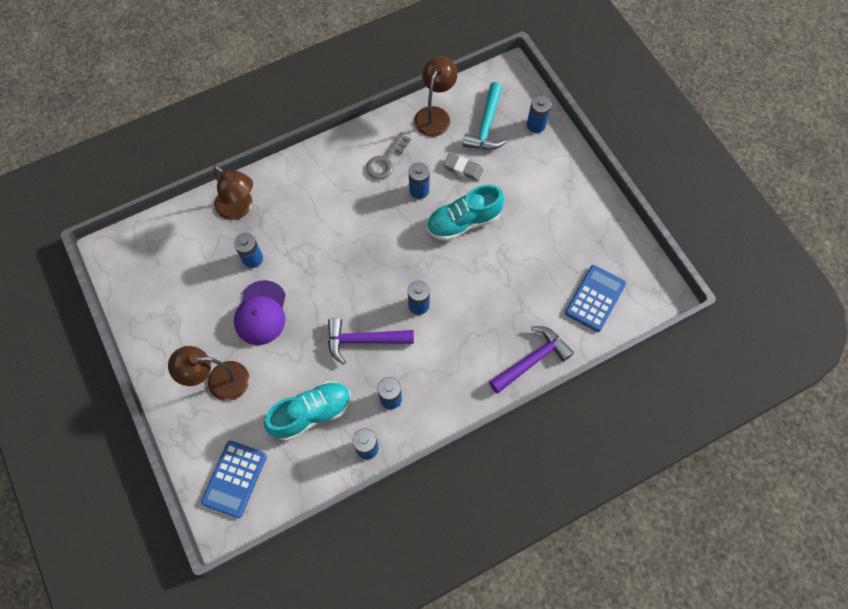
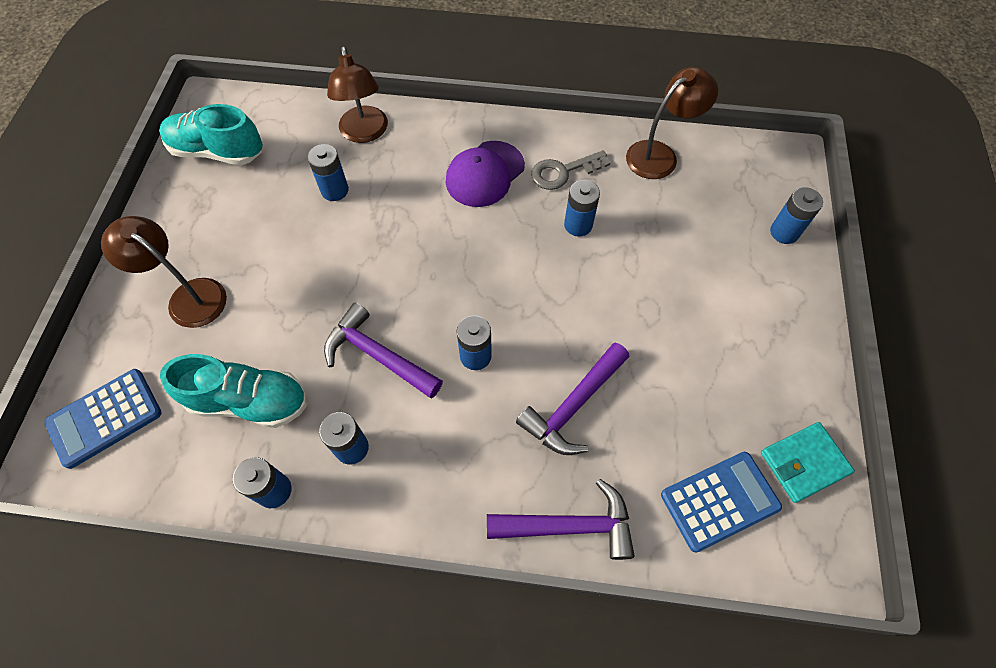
camera: 35 degrees right, 5 degrees down
(261, 313) = (294, 252): purple cap -> purple cap (485, 174)
(463, 169) = (651, 231): grey eraser -> none
(463, 222) = (606, 292): turquoise shoe -> turquoise shoe (217, 151)
(486, 125) = (716, 199): turquoise hammer -> none
(491, 297) = (573, 406): none -> purple hammer
(622, 252) = (804, 463): none -> turquoise wallet

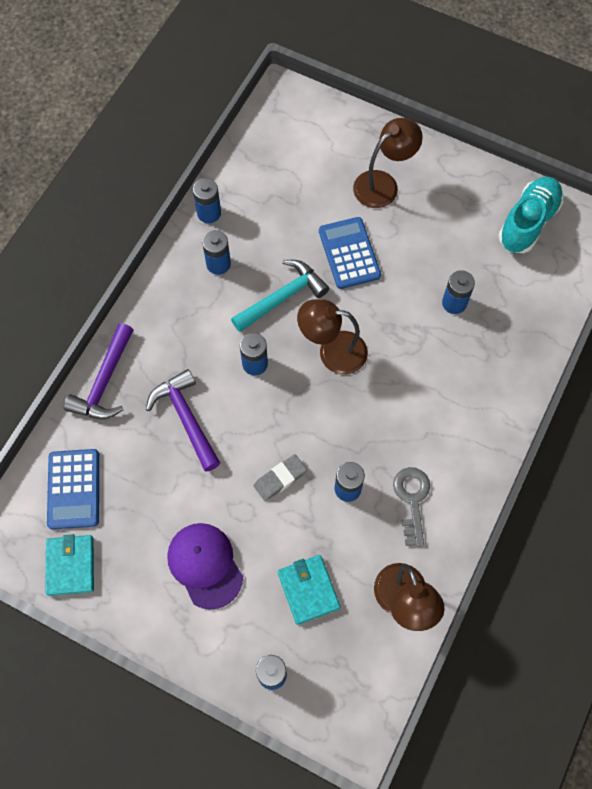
camera: 110 degrees right, 5 degrees up
(105, 418) = (302, 126): blue calculator -> blue calculator (349, 253)
(249, 401) = (280, 209): turquoise shoe -> none
(365, 133) = (514, 342): brown lamp -> brown lamp (332, 351)
(378, 355) = (282, 297): purple hammer -> turquoise hammer
(485, 174) = (432, 429): purple cap -> purple cap (205, 565)
(597, 286) = (280, 479): none -> grey eraser
(692, 227) = (308, 590): none -> turquoise wallet

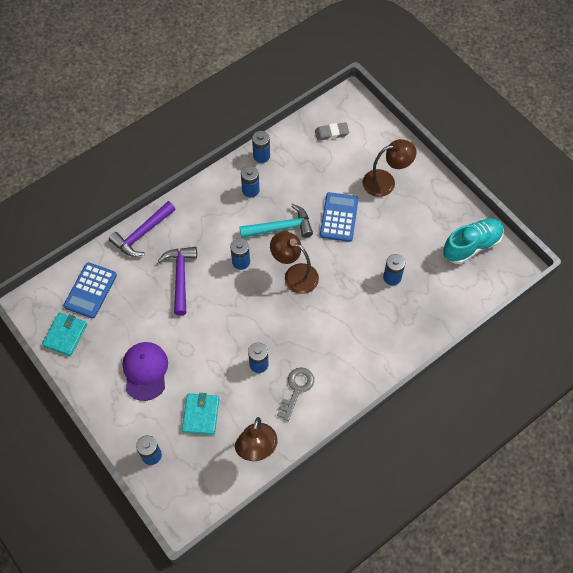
camera: 25 degrees right, 5 degrees down
(280, 479) = (219, 339): grey eraser -> grey eraser (331, 133)

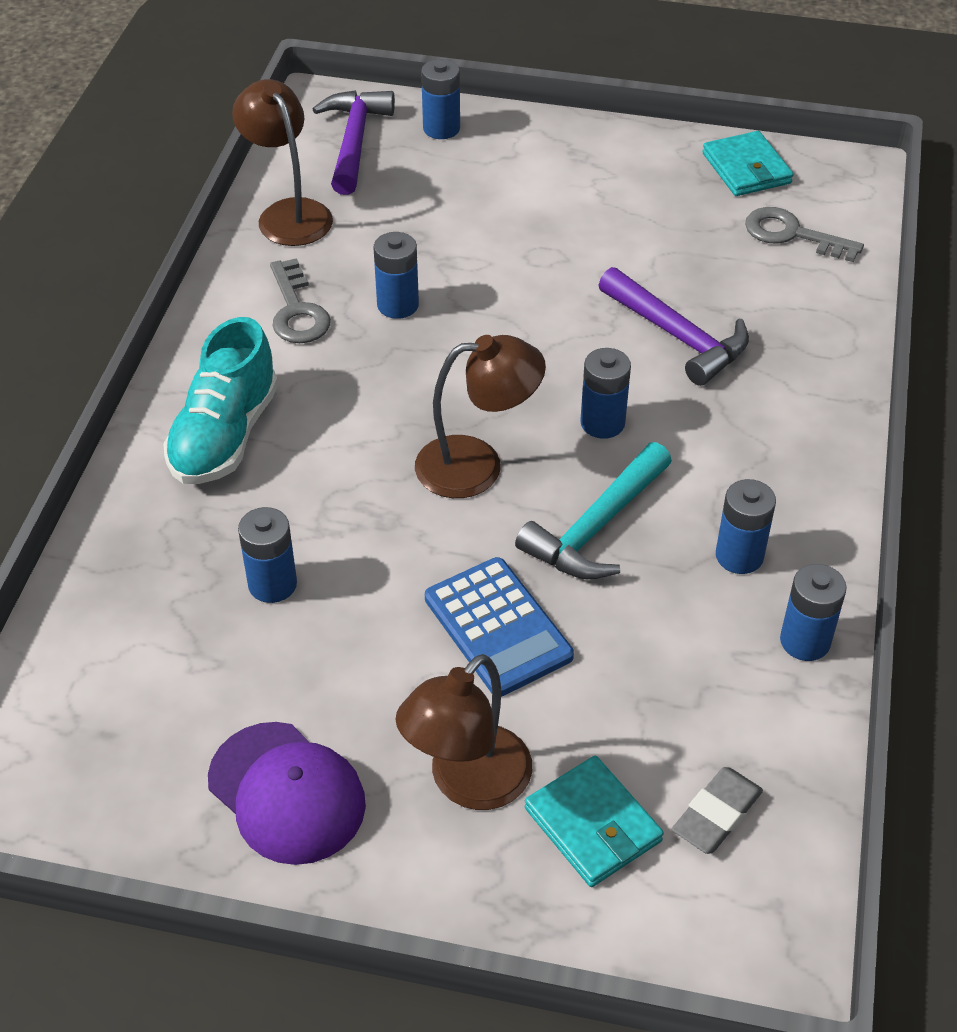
camera: 140 degrees right, 15 degrees down
(90, 290) = (792, 235): blue calculator -> grey key
(142, 234) = (830, 354): purple hammer -> purple hammer (354, 141)
(145, 371) = (570, 198): purple cap -> purple cap (287, 793)
(201, 415) = (421, 201): turquoise wallet -> turquoise wallet (592, 825)
(471, 246) = (134, 770): turquoise shoe -> turquoise shoe (225, 436)

